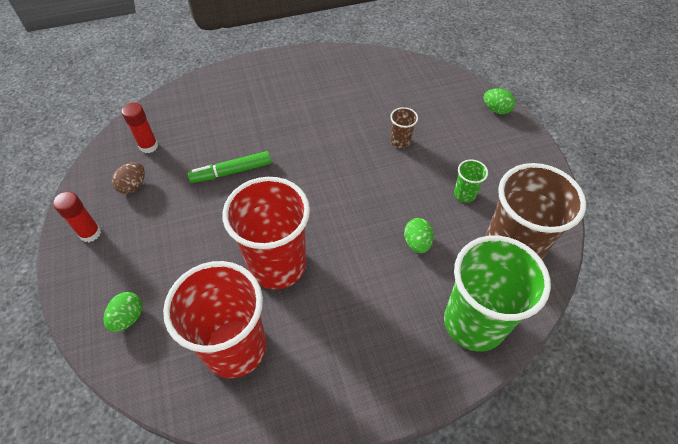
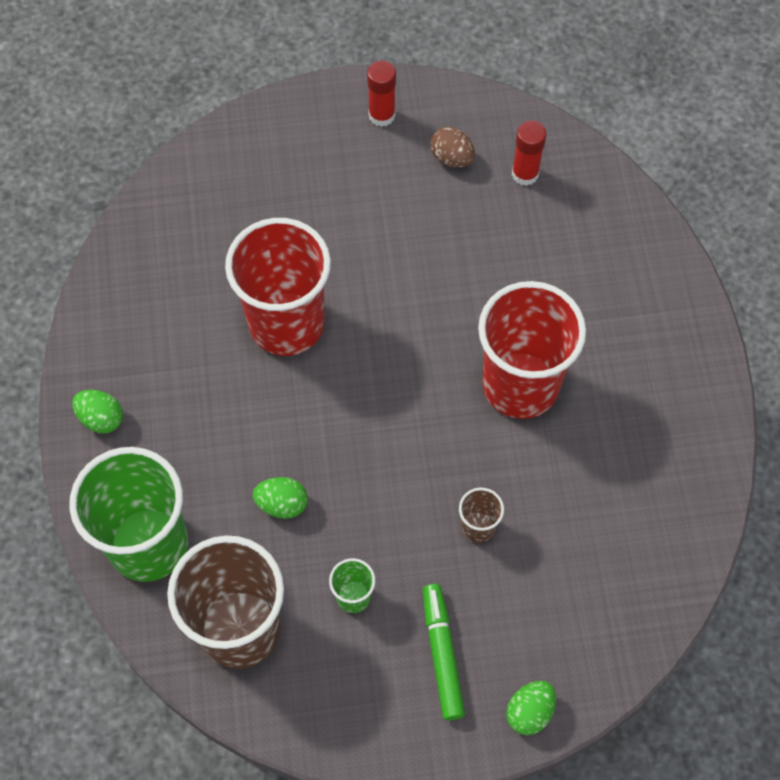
camera: 100 degrees right, 10 degrees up
(128, 318) = (252, 162): green egg -> green egg (101, 418)
(231, 172) = (456, 278): green marker -> green marker (442, 654)
(235, 347) = (187, 269): red cup -> red cup (520, 385)

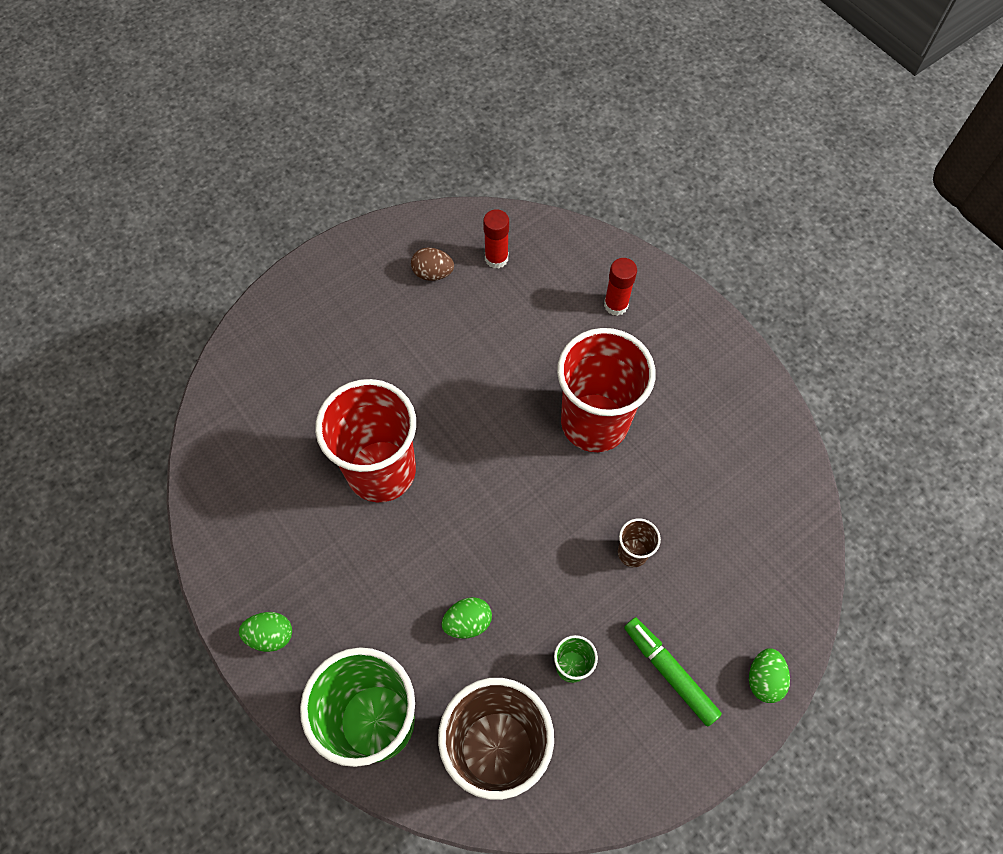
camera: 30 degrees left, 0 degrees up
(382, 115) = (357, 266): red glue stick -> red glue stick (616, 305)

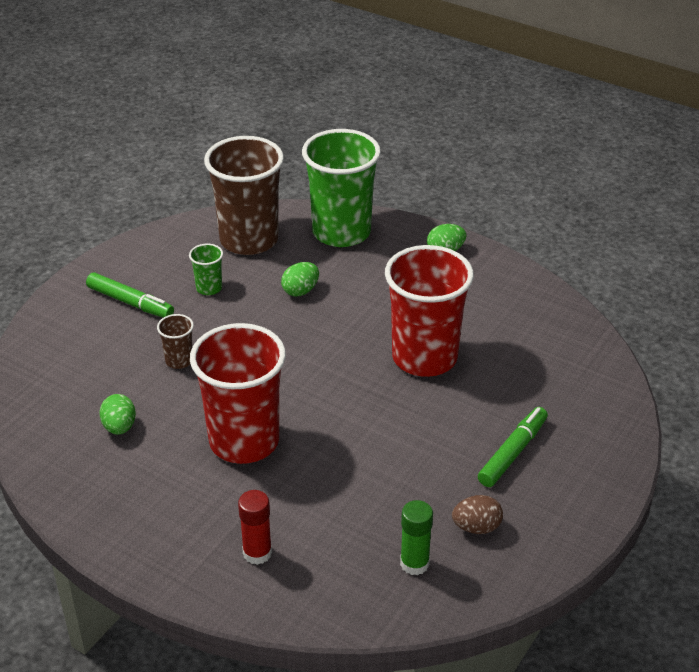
camera: 160 degrees right, 25 degrees down
(363, 332) = (513, 453): none -> green marker
(496, 258) = (414, 563): red glue stick -> green glue stick
(764, 679) = (53, 316): green egg -> green egg (119, 427)

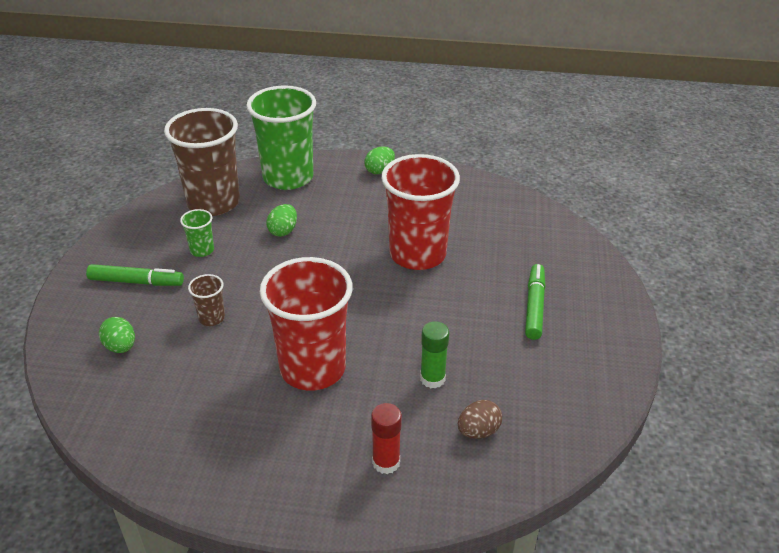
camera: 25 degrees left, 0 degrees up
(119, 427) = (190, 393): green egg -> green egg (121, 347)
(414, 563) = (521, 422): green glue stick -> green glue stick (432, 379)
(476, 527) = (548, 374): brown egg -> brown egg (478, 431)

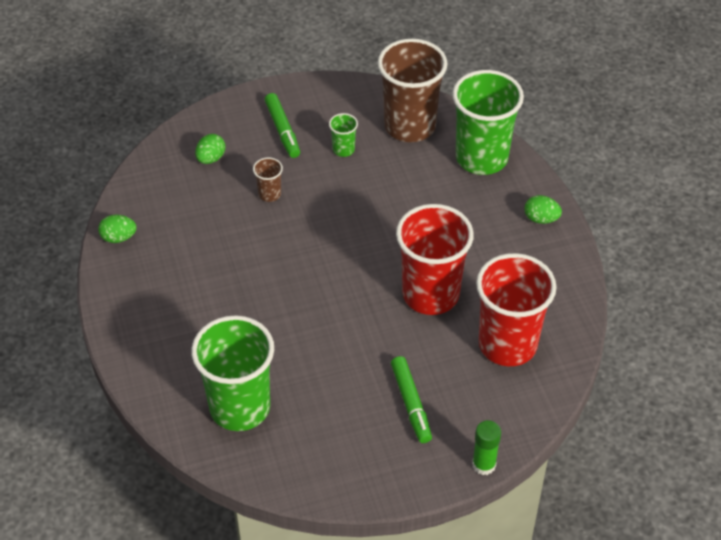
camera: 65 degrees right, 10 degrees up
(283, 231) = (402, 189): green egg -> green egg (119, 238)
(312, 368) = (250, 279): red cup -> red cup (507, 344)
(386, 462) = (181, 360): red glue stick -> none
(432, 379) = (280, 359): green glue stick -> green glue stick (484, 464)
(478, 431) = (240, 407): brown egg -> green cup
(534, 306) = (411, 404): green marker -> green marker turned 90 degrees clockwise

